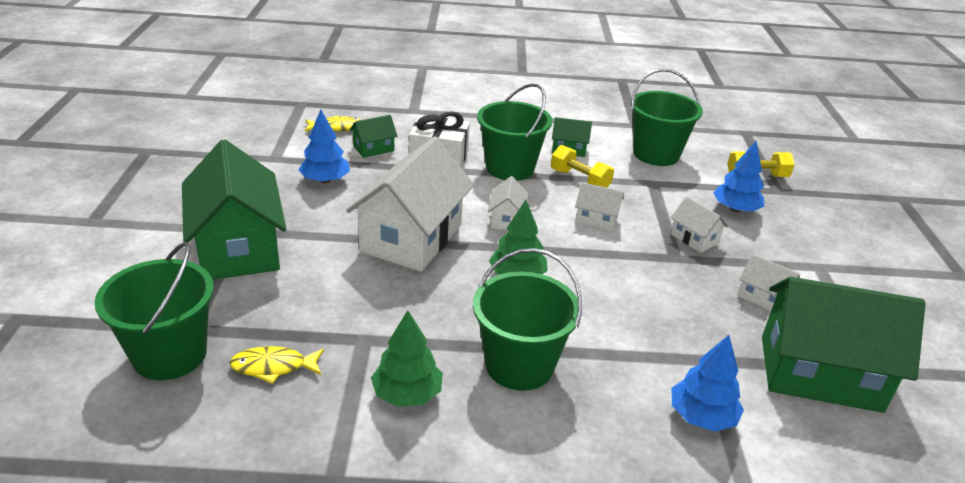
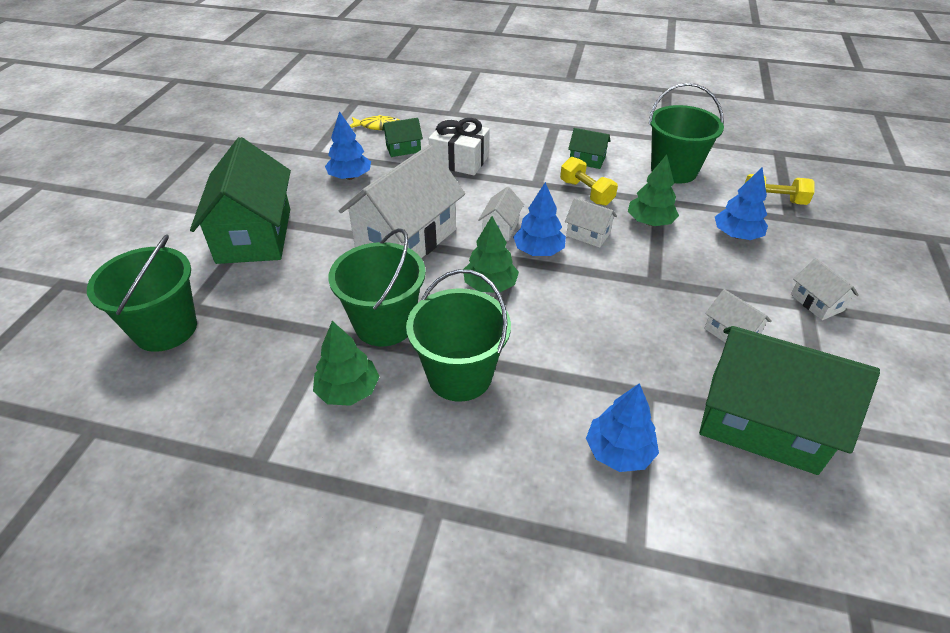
camera: 15 degrees right, 10 degrees up
(273, 367) = (244, 350): yellow fish -> none
(510, 168) = (522, 176): green bucket -> green bucket (384, 324)
(553, 238) = (538, 251): none -> blue tree
(651, 203) = (650, 222): none -> green tree
(694, 239) = (681, 263): white house -> white house (816, 303)

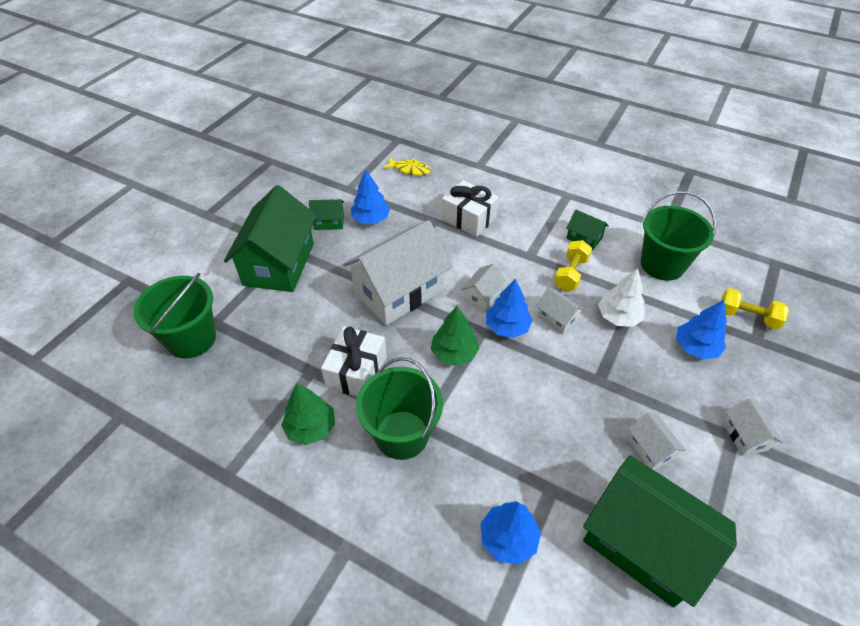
camera: 15 degrees right, 5 degrees up
(384, 324) = (356, 372): green bucket -> white gift
(403, 149) = (424, 197): green house -> green house (329, 222)
(586, 192) = (571, 274): yellow dumbbell -> yellow dumbbell turned 45 degrees clockwise
(650, 222) = (618, 317): green tree -> white tree

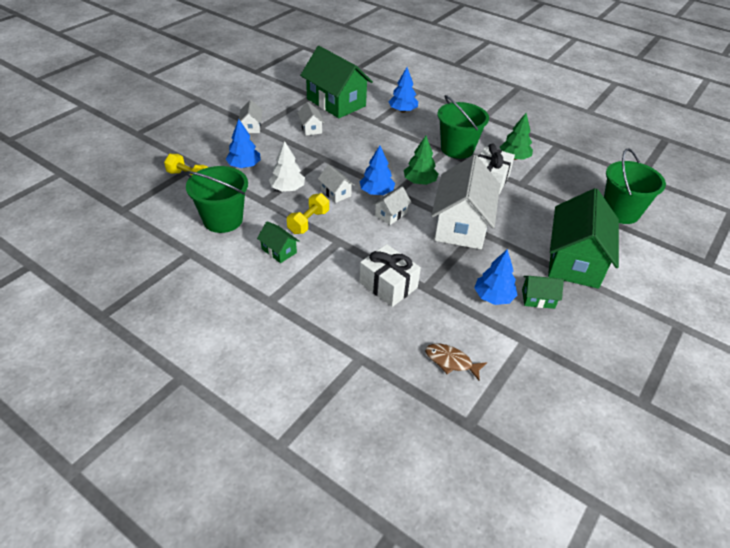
camera: 175 degrees left, 5 degrees down
(399, 292) = (461, 225): white house -> white house turned 45 degrees counterclockwise
(409, 170) = (451, 361): yellow fish -> brown fish

